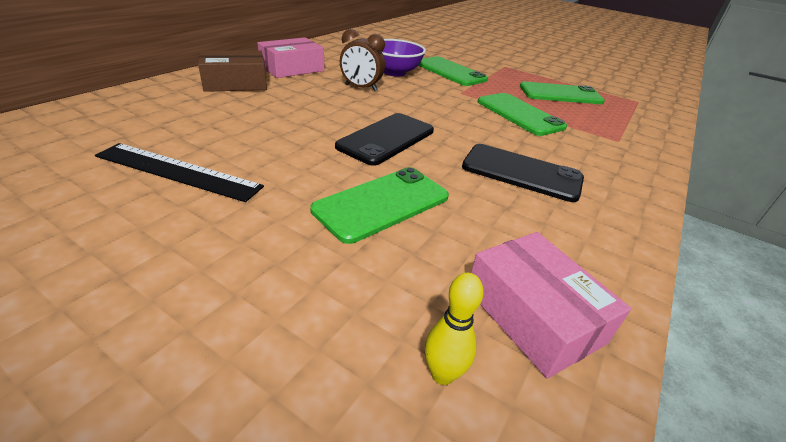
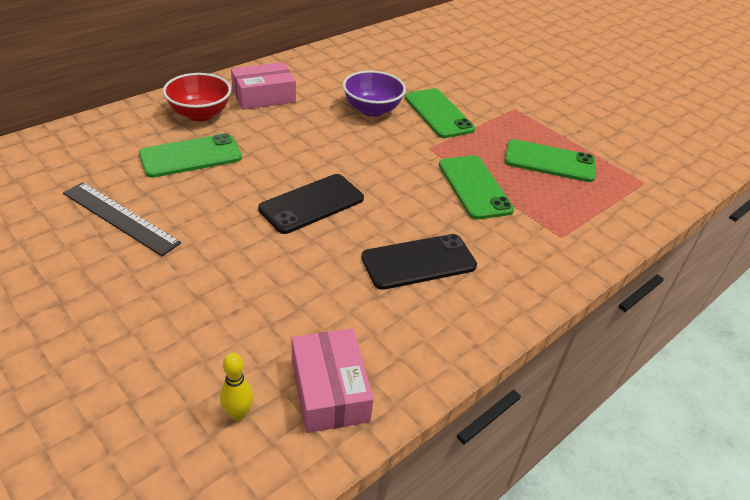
camera: 15 degrees right, 5 degrees up
(235, 83) = (200, 114): brown box -> red bowl
(361, 88) = (322, 132): brown clock -> none
(382, 203) = (269, 275): green phone -> green phone (191, 156)
(521, 173) = (419, 262): black phone -> black phone turned 60 degrees counterclockwise

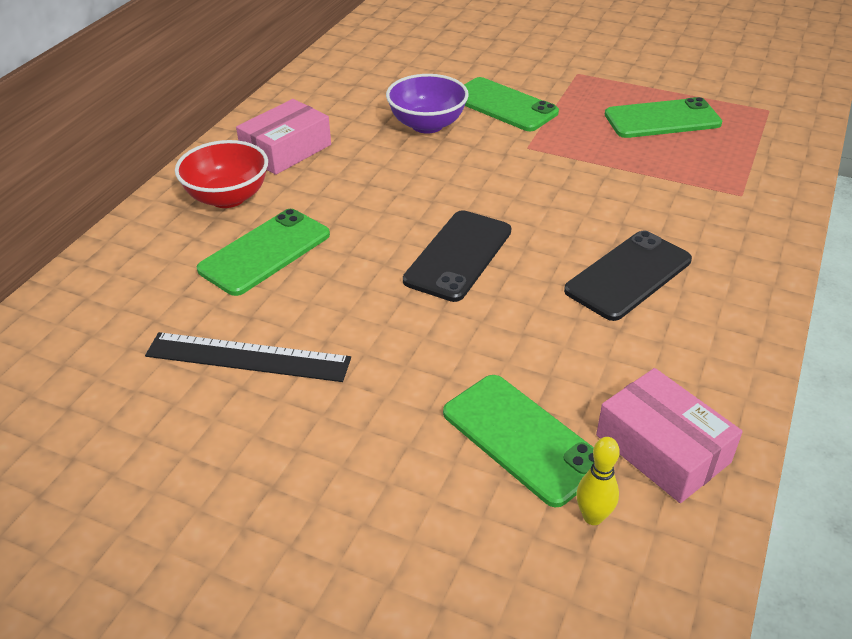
camera: 20 degrees left, 0 degrees up
(474, 187) = (612, 174): green phone -> green phone (522, 439)

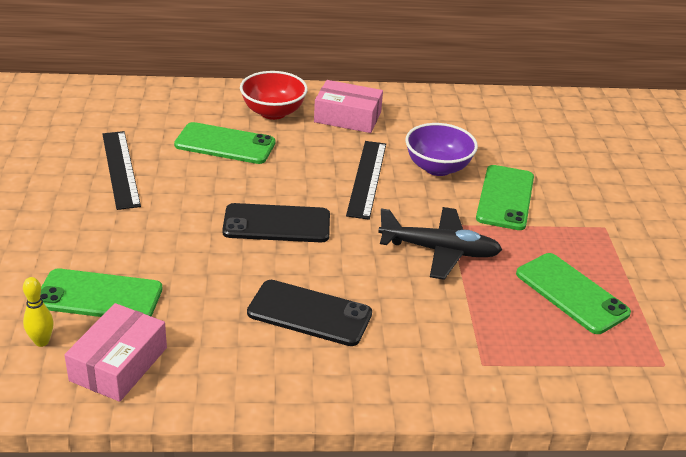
camera: 60 degrees right, 5 degrees down
(415, 172) = (367, 178): none -> black ruler
(522, 439) = (99, 296): green phone -> green phone turned 75 degrees clockwise
(565, 166) = (440, 251): none -> black plane

